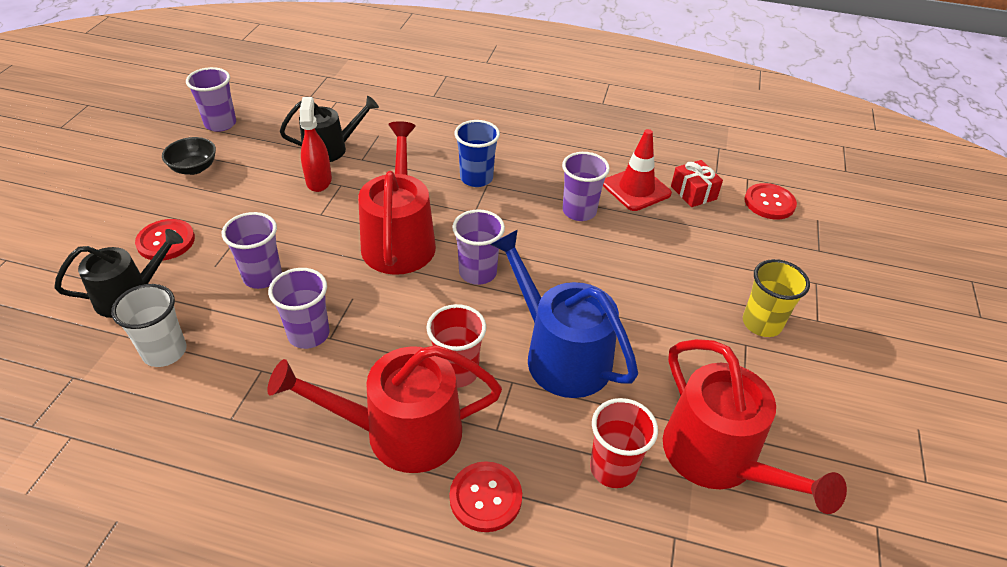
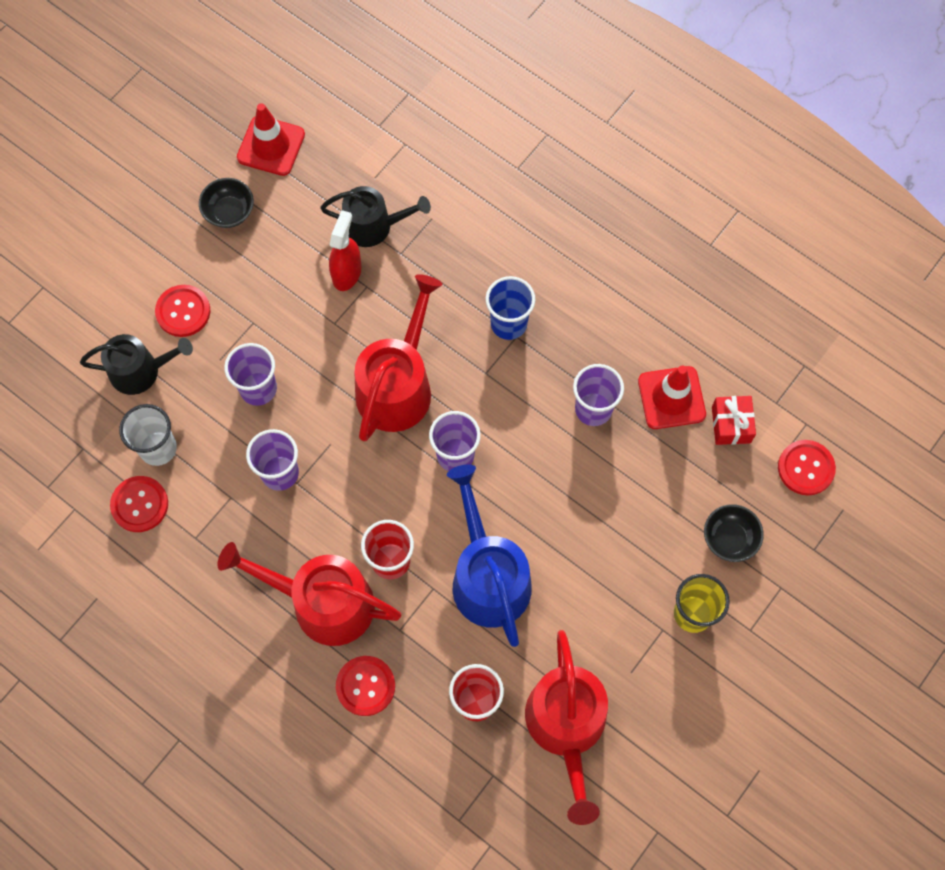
camera: 25 degrees right, 25 degrees up
(154, 408) = (139, 504): none -> red button
(220, 124) = (271, 146): purple cup -> red traffic cone
(749, 262) = (729, 538): none -> black bowl

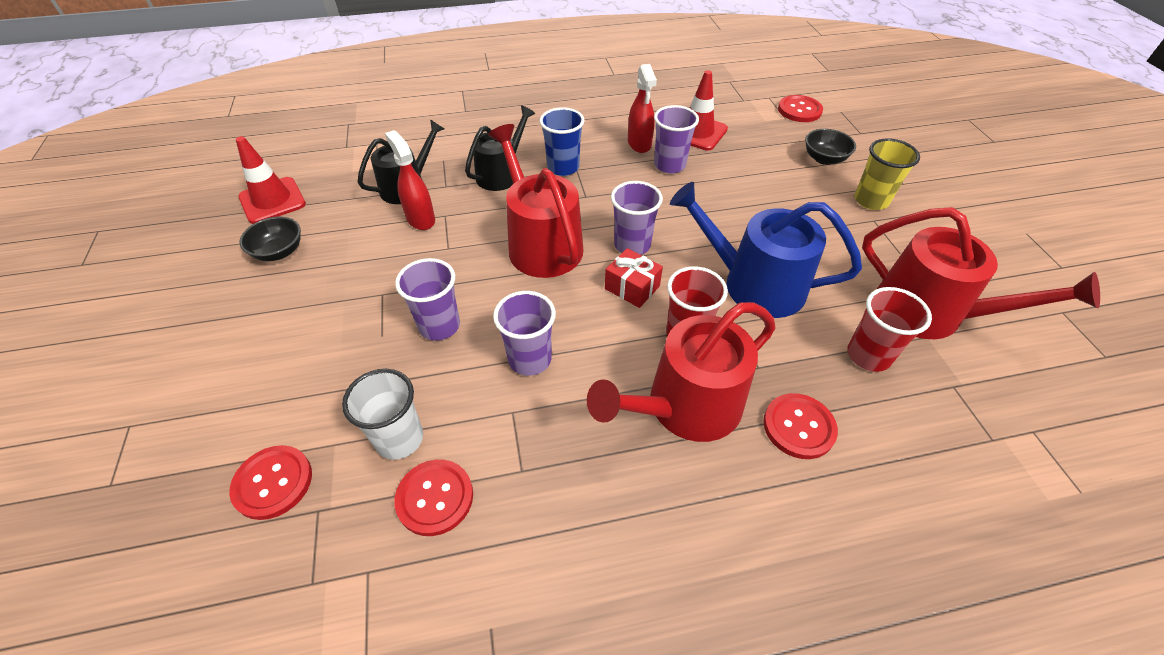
camera: 50 degrees left, 20 degrees down
(140, 371) = (313, 401): black watering can -> black watering can (501, 174)
(183, 311) = (308, 333): red button -> red button (273, 483)
(604, 360) = (639, 144): none -> red spray bottle
(731, 425) = (741, 121): red gift -> red gift (632, 287)

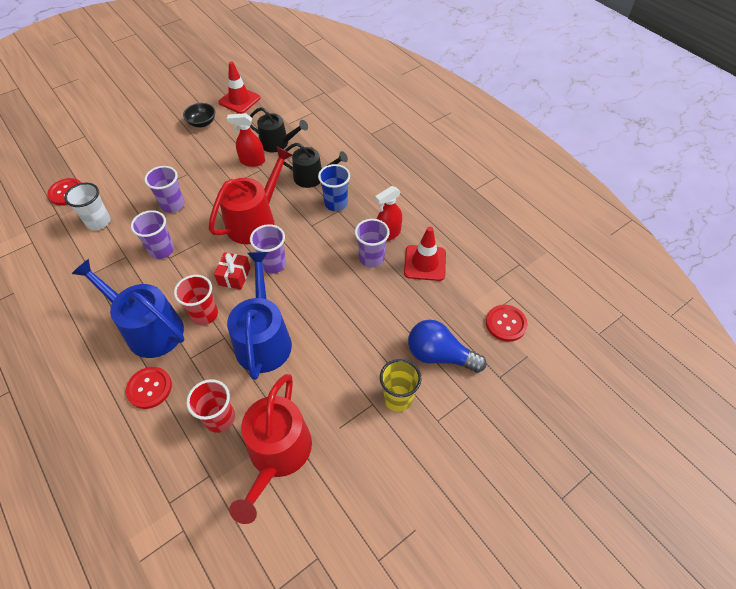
camera: 65 degrees right, 5 degrees up
(420, 219) = (252, 161): red spray bottle -> red spray bottle turned 120 degrees counterclockwise
(435, 498) = (70, 248): red button -> none
(685, 407) = (149, 329): red watering can -> blue watering can
(824, 159) = (439, 355): black bowl -> blue light bulb

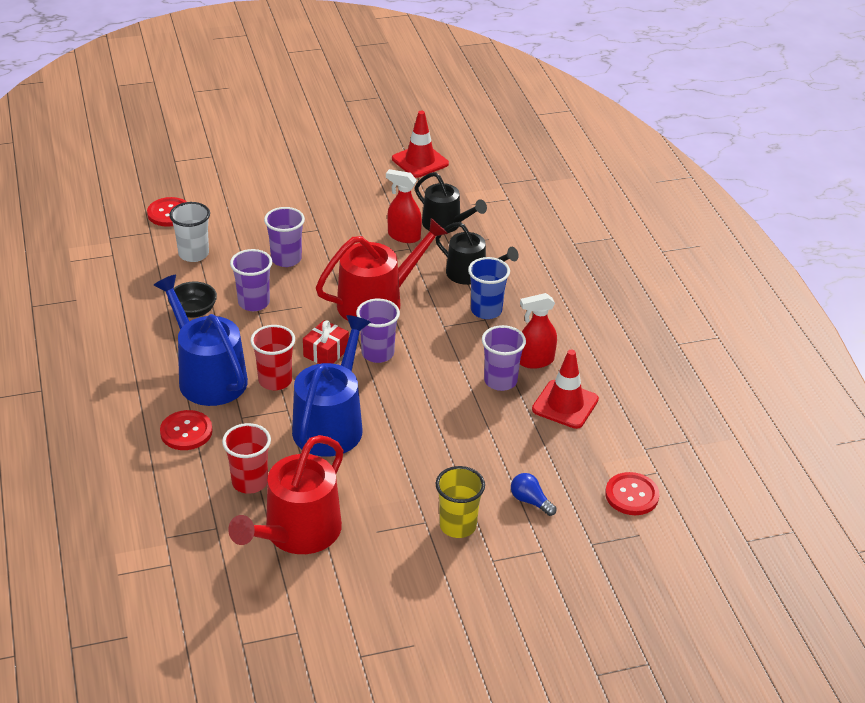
camera: 20 degrees right, 15 degrees down
(202, 123) = (360, 176): black bowl -> black bowl (193, 311)
(439, 355) = (530, 501): blue light bulb -> blue light bulb, size x0.53

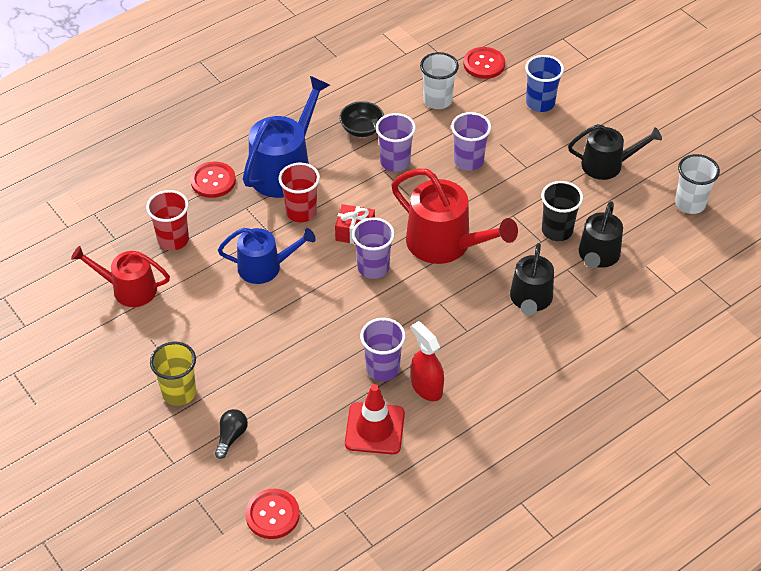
camera: 70 degrees right, 10 degrees up
(297, 533) = (129, 289): red watering can -> red watering can, size x0.65
(331, 424) = (265, 267): blue watering can -> blue watering can, size x0.65
(347, 187) = (607, 165): none -> black watering can
(403, 236) = (557, 231): red spray bottle -> black cup
(420, 161) = (690, 204): red traffic cone -> white cup
(486, 310) = (480, 328): blue cup -> blue cup (540, 103)
(530, 501) = (231, 437): blue light bulb -> black light bulb

